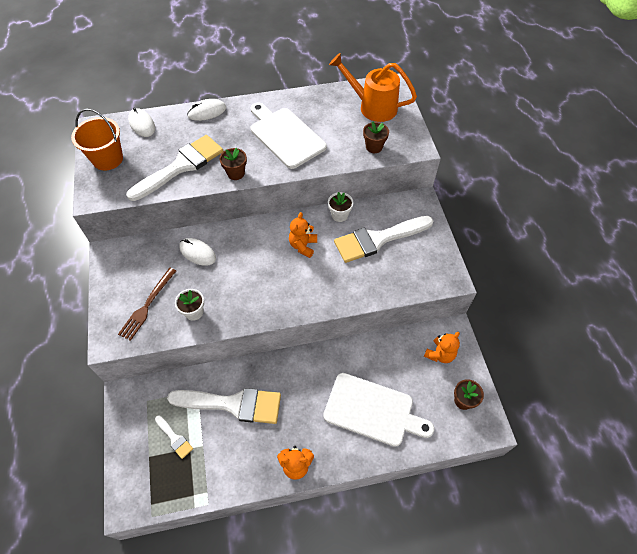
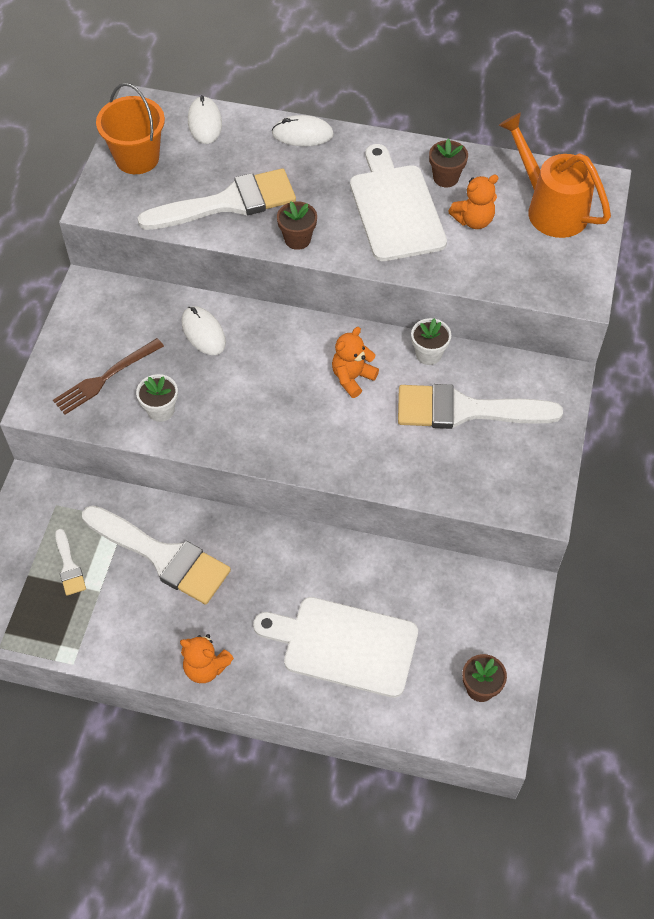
camera: 25 degrees right, 0 degrees up
(372, 410) = (344, 645): white cutting board -> white cutting board turned 150 degrees clockwise
(374, 147) = (516, 271): brown flower pot -> brown flower pot (445, 178)
(440, 354) = (483, 612): orange teddy bear -> orange teddy bear (473, 220)

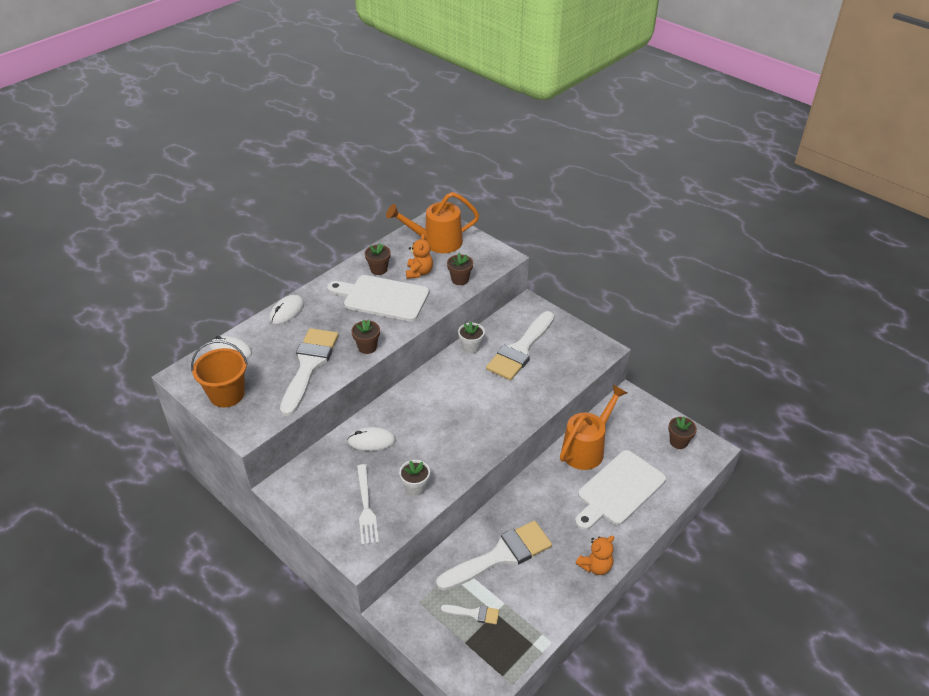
camera: 60 degrees left, 15 degrees down
(105, 378) = (366, 507): brown fork -> white fork
(352, 378) = (462, 386): orange teddy bear -> none
(391, 578) = (587, 448): none -> orange watering can
(494, 269) = (460, 279): none -> brown flower pot

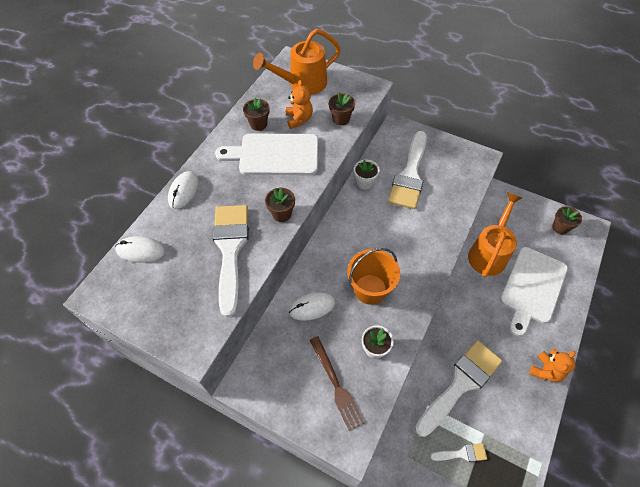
camera: 15 degrees left, 15 degrees up
(227, 394) = (155, 306): orange bucket -> orange bucket (370, 289)
(366, 507) = (336, 385): white fork -> brown fork

